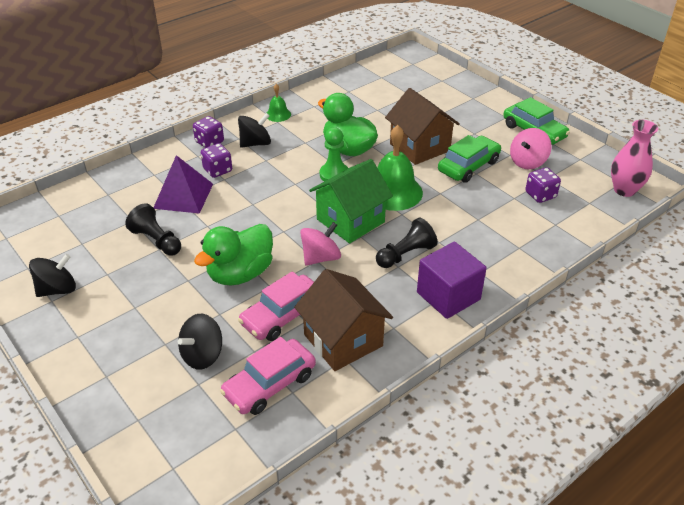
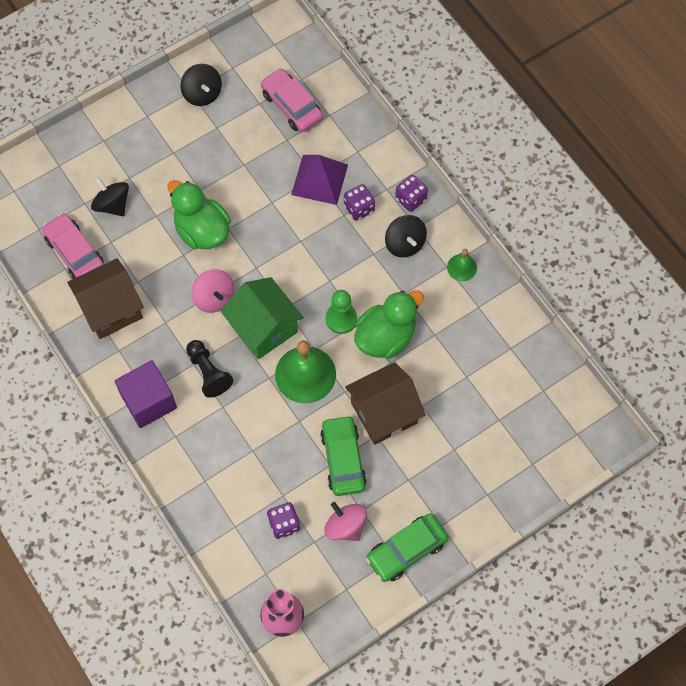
camera: 95 degrees right, 25 degrees up
(156, 241) = (255, 162): black pawn -> none
(283, 315) = (146, 264): pink car -> pink car (292, 106)
(468, 166) = (343, 459): green car -> green car turned 150 degrees counterclockwise

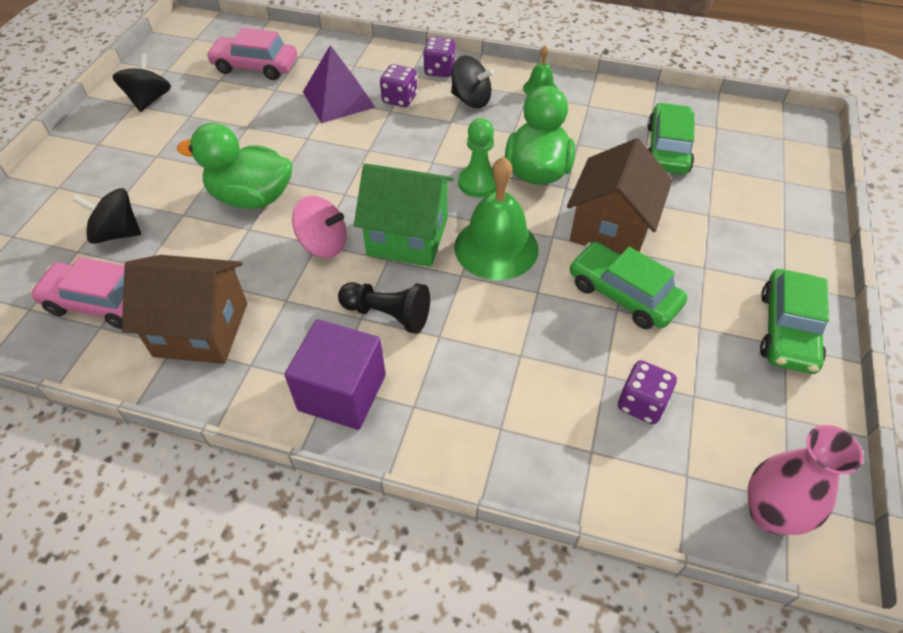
camera: 40 degrees left, 15 degrees down
(111, 309) = (201, 329): brown house -> brown house turned 75 degrees clockwise
(202, 94) = (149, 100): black spinning top -> black spinning top turned 105 degrees counterclockwise
(345, 526) = (704, 354): pink spinning top -> none
(488, 383) = (667, 149): none -> green car

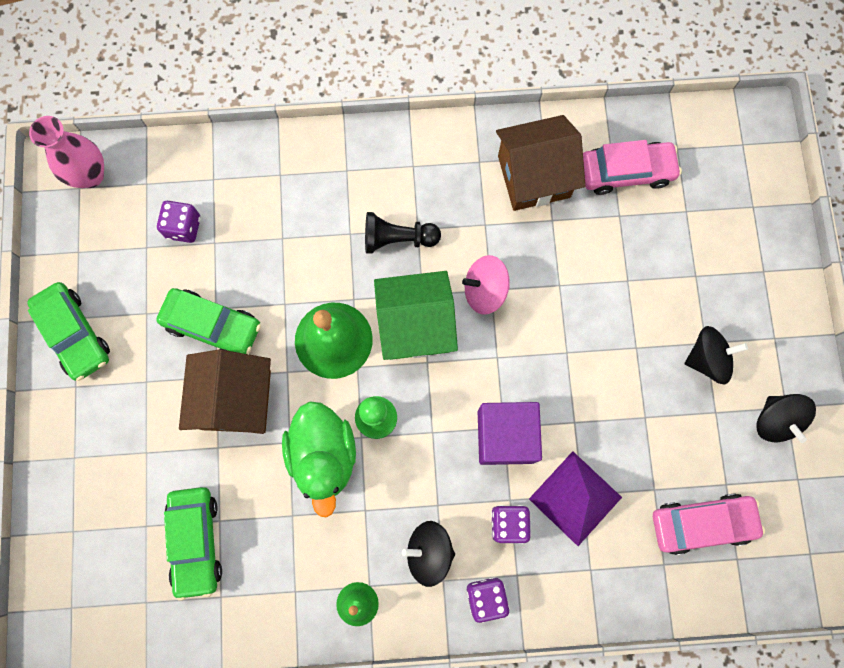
camera: 160 degrees right, 25 degrees up
(117, 233) = (668, 240): black spinning top -> black spinning top (707, 359)
(252, 198) = (579, 321): green duck -> none
(342, 392) = (401, 163): purple cube -> purple cube (505, 436)
(787, 330) = (74, 334): green car -> green car turned 150 degrees clockwise

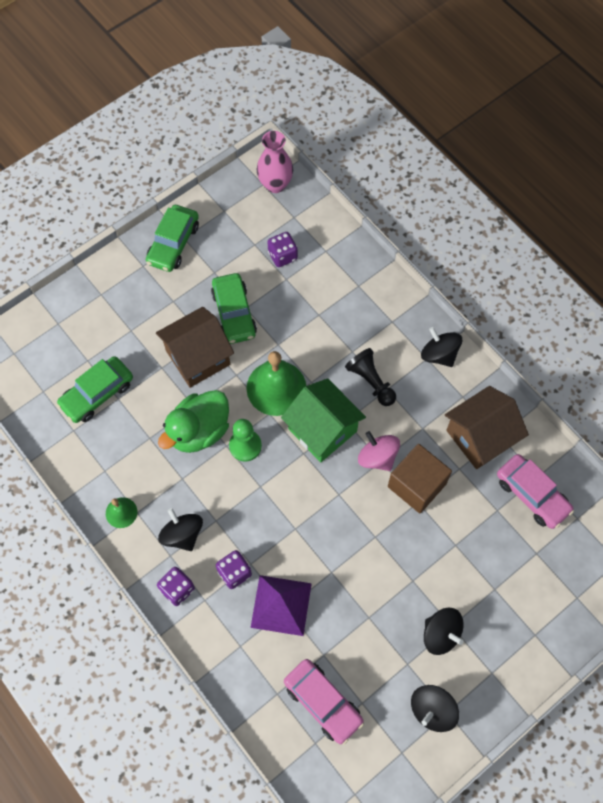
camera: 55 degrees right, 10 degrees down
(418, 151) = (439, 354): none -> black spinning top
(505, 436) = (290, 533): purple cube -> none
(534, 176) = (480, 437): brown house -> brown house turned 75 degrees counterclockwise
(541, 273) = (416, 485): none -> brown cube

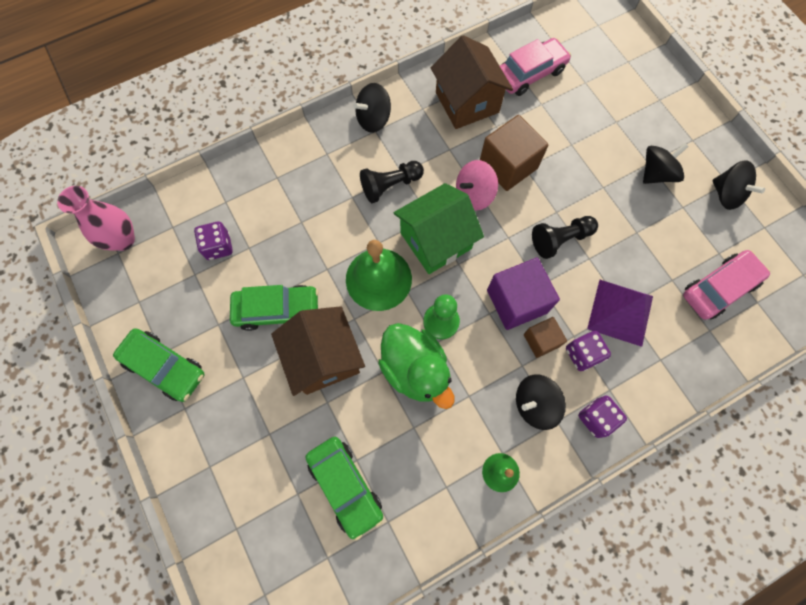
camera: 80 degrees left, 5 degrees up
(241, 534) = (541, 340): none -> brown cube
(275, 508) = (516, 301): none -> purple cube
(346, 543) = (560, 239): none -> black pawn

